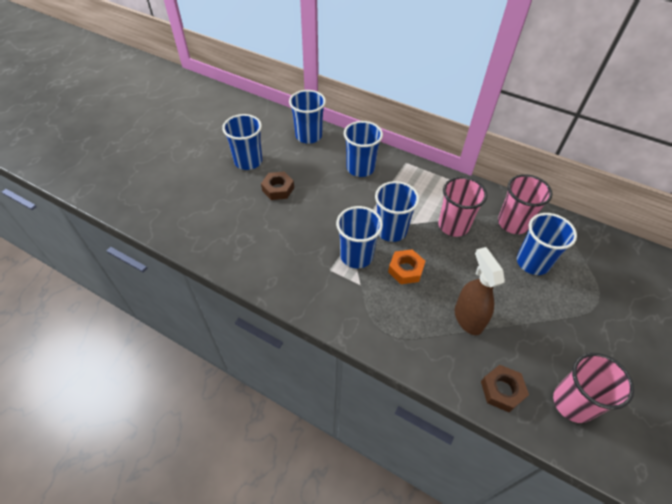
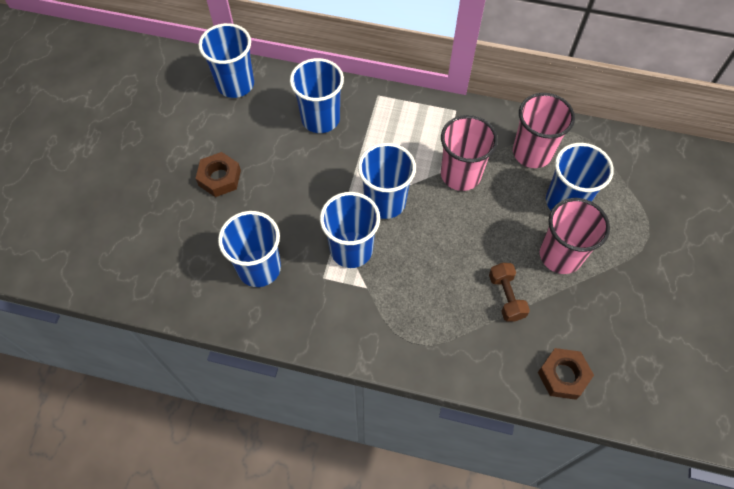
camera: 15 degrees left, 10 degrees up
(248, 161) = (164, 145): blue cup -> blue cup (259, 268)
(405, 269) = (417, 252): orange nut -> none
(468, 318) = (506, 297): brown spray bottle -> brown dumbbell
(573, 403) = (642, 368): pink cup -> pink cup (560, 255)

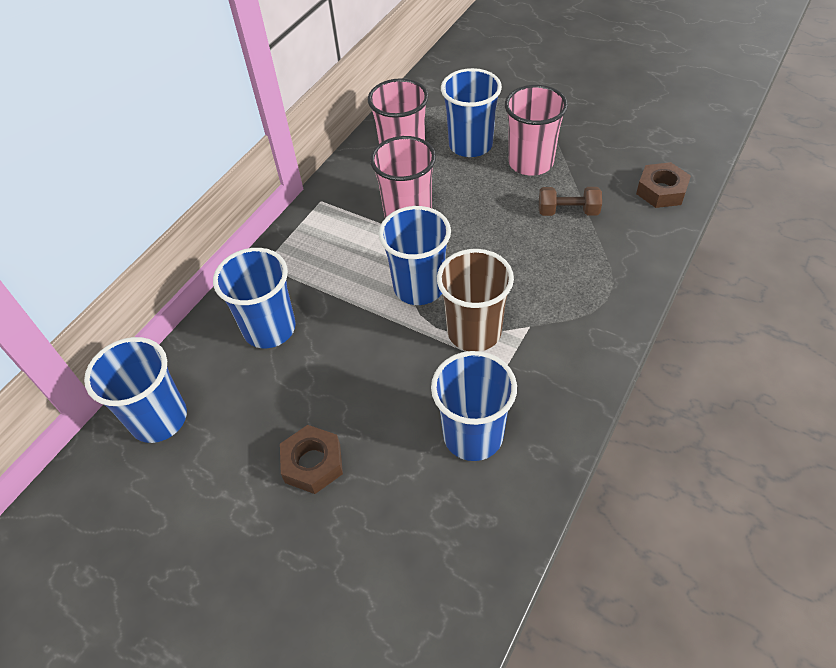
camera: 70 degrees left, 10 degrees down
(351, 249) = (474, 331): blue cup -> brown cup

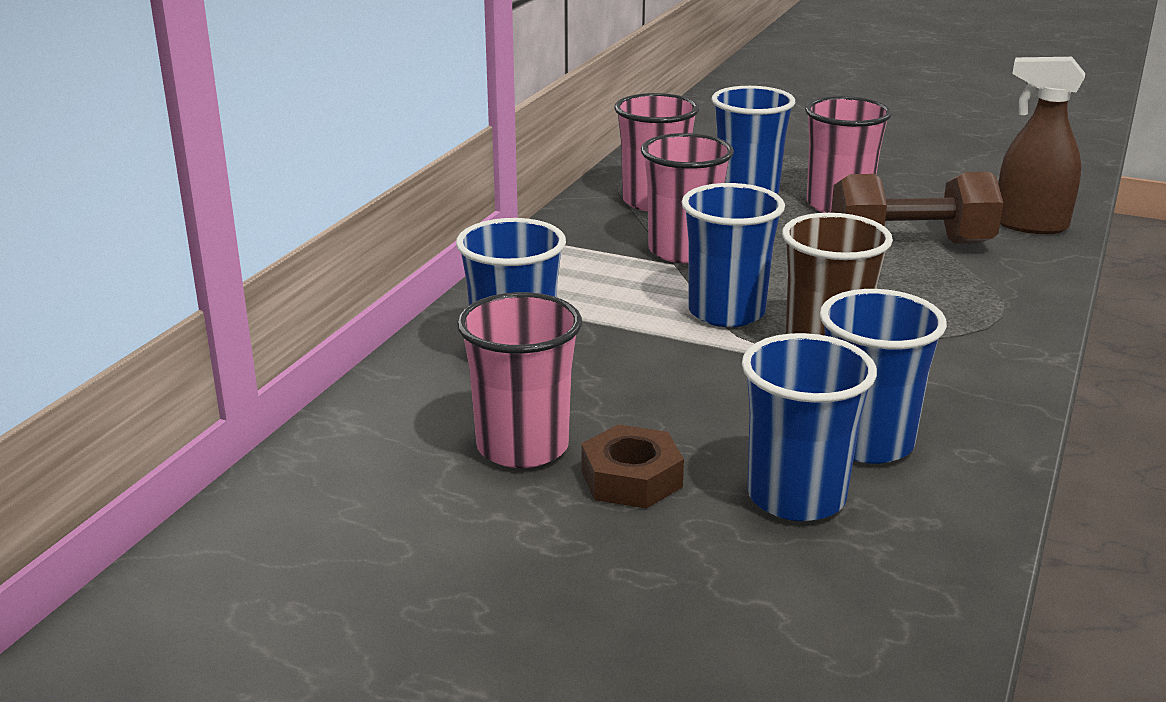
camera: 10 degrees left, 25 degrees down
(159, 419) = (366, 446): blue cup -> blue cup (796, 497)
(253, 426) = (522, 447): none -> pink cup
(568, 212) = (910, 244): brown dumbbell -> brown dumbbell, size x1.83
(661, 191) = (1030, 225): brown nut -> brown spray bottle

